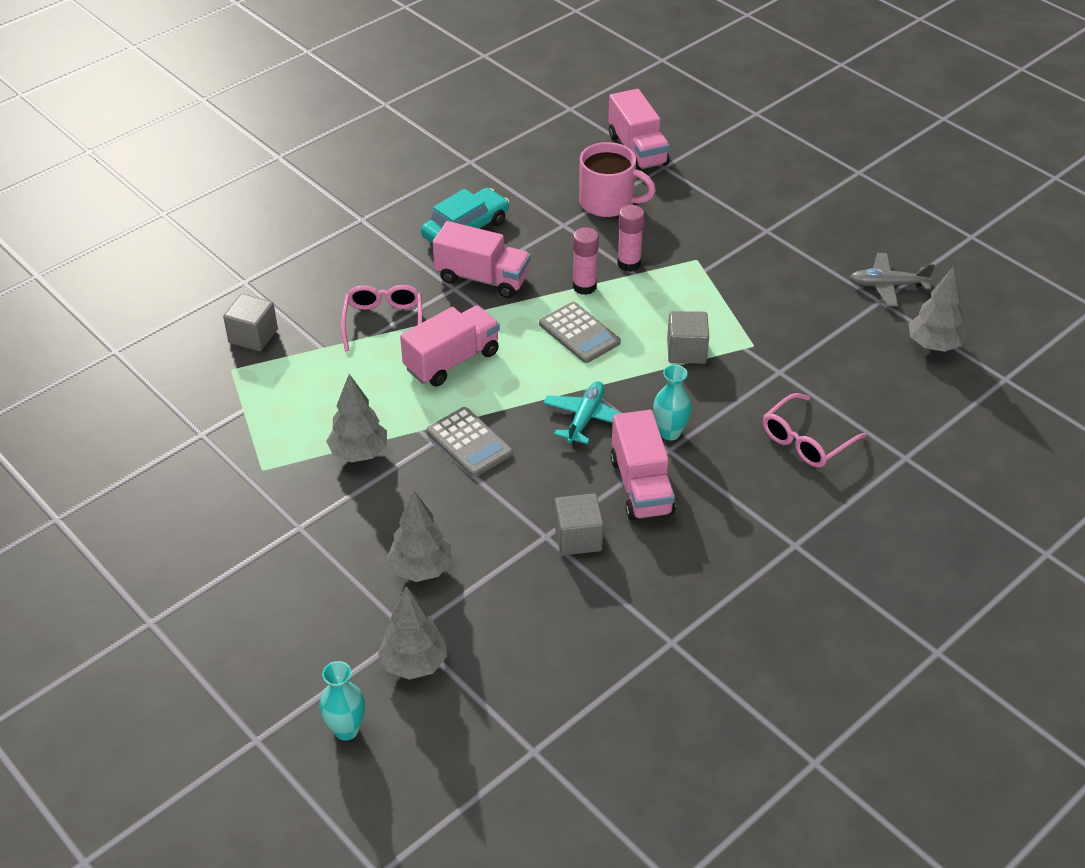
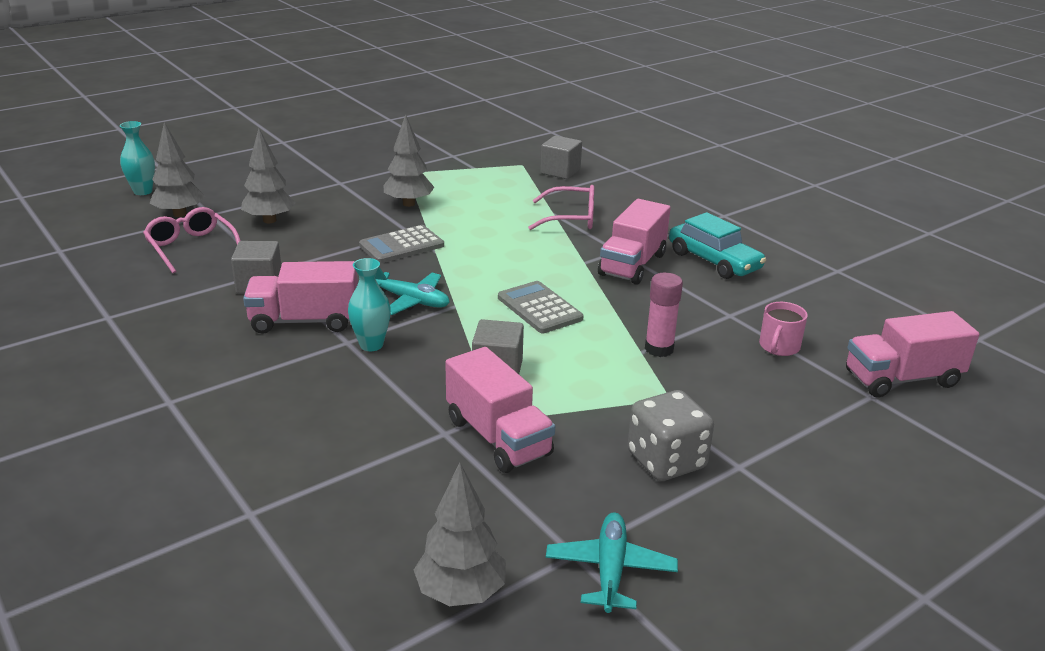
camera: 95 degrees right, 15 degrees down
(452, 361) = (512, 244): pink truck -> pink truck (498, 437)
(579, 333) = (539, 308): grey calculator -> grey calculator turned 90 degrees clockwise
(584, 287) = (617, 318): pink glue stick -> none
(608, 202) = (779, 347): pink mug -> pink mug, size x0.59
(773, 262) = (666, 461): none -> grey dice
(806, 440) = (318, 434): pink glasses -> pink glasses (191, 247)
(887, 285) = (610, 570): grey plane -> turquoise plane

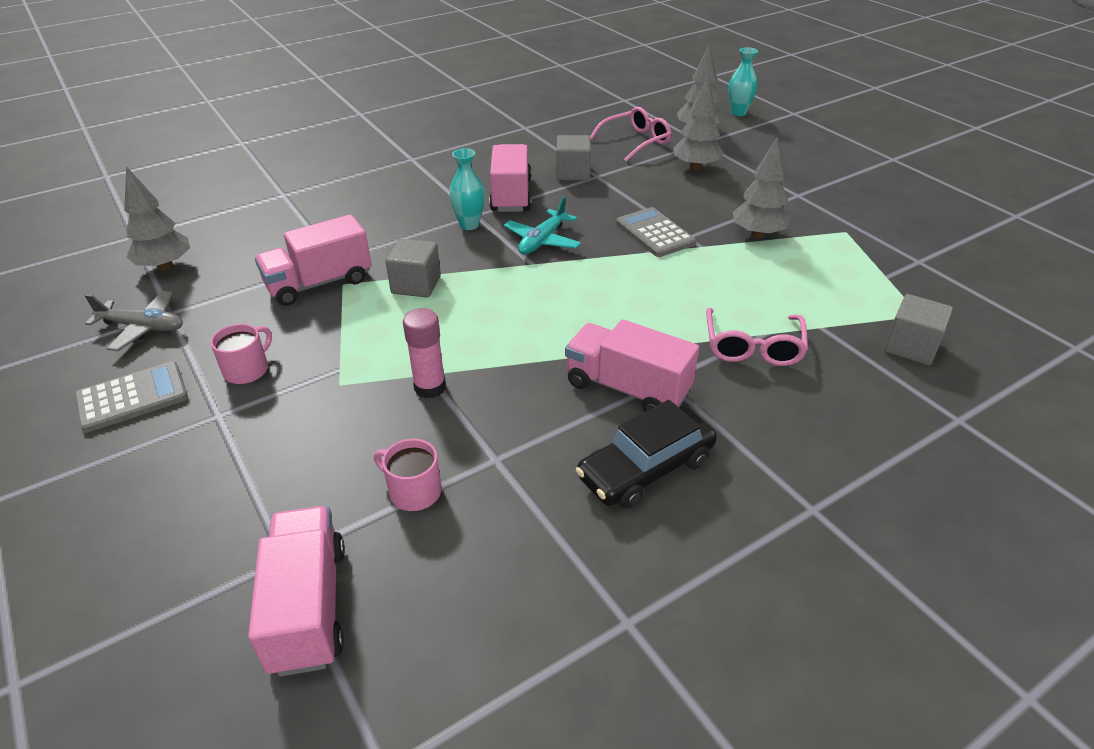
camera: 95 degrees right, 10 degrees up
(539, 308) = (523, 312): grey calculator -> grey calculator (132, 397)
(610, 570) = (143, 327): turquoise plane -> grey plane
(666, 461) = (247, 370): grey dice -> pink mug
(714, 261) = (645, 468): turquoise car -> black car

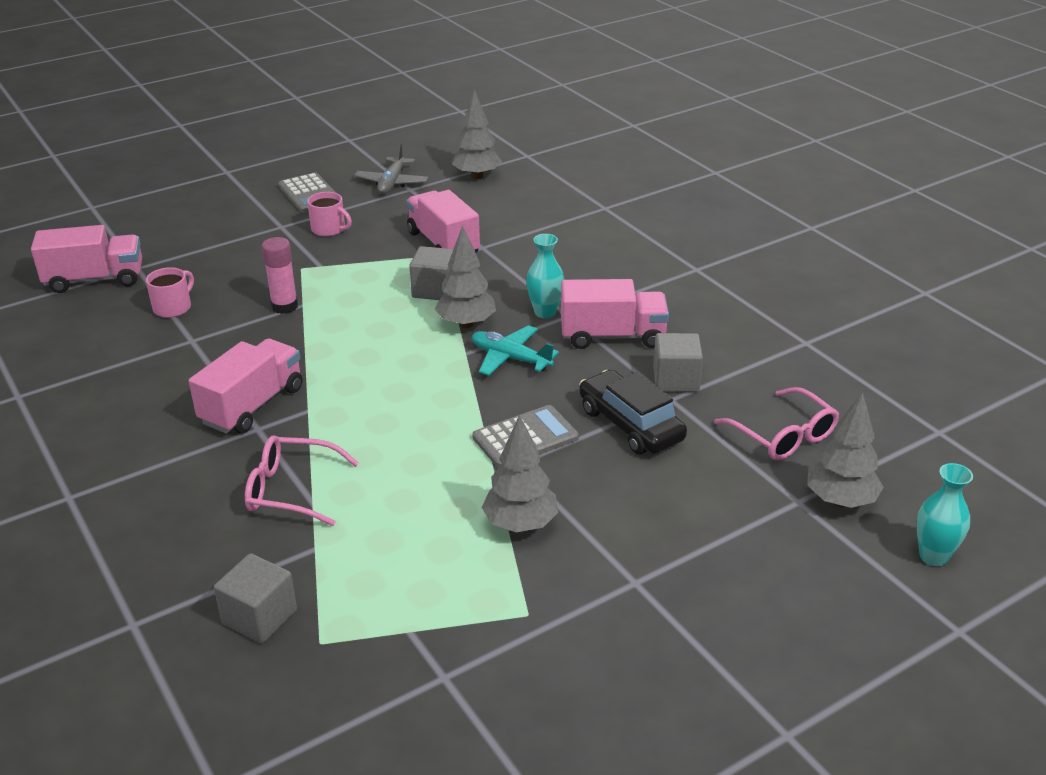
camera: 90 degrees right, 5 degrees down
(645, 468) = (151, 410): black car -> black car (630, 424)
(696, 167) = (709, 487): grey tree -> grey tree (466, 324)

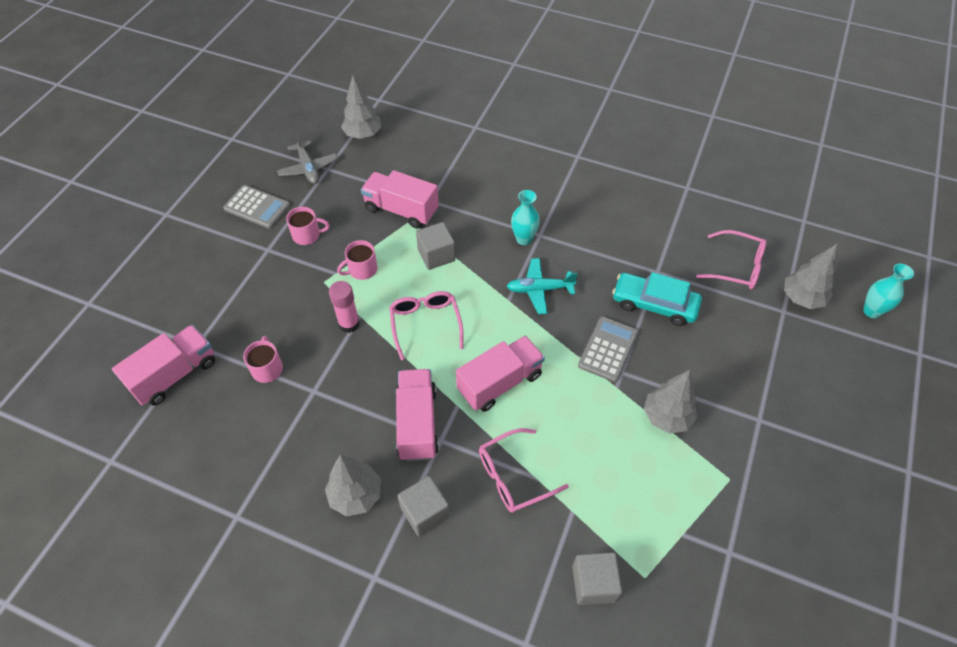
camera: 35 degrees left, 20 degrees up
(347, 272) = (362, 269): none -> pink mug
(356, 336) = (425, 324): none -> pink glasses
(466, 324) = (485, 275): grey tree -> grey tree (356, 495)
(612, 336) = (581, 238): pink truck -> pink truck (500, 383)
(630, 424) = (654, 304): black car -> turquoise car
(676, 380) = (646, 255): grey cube -> grey cube (425, 512)

